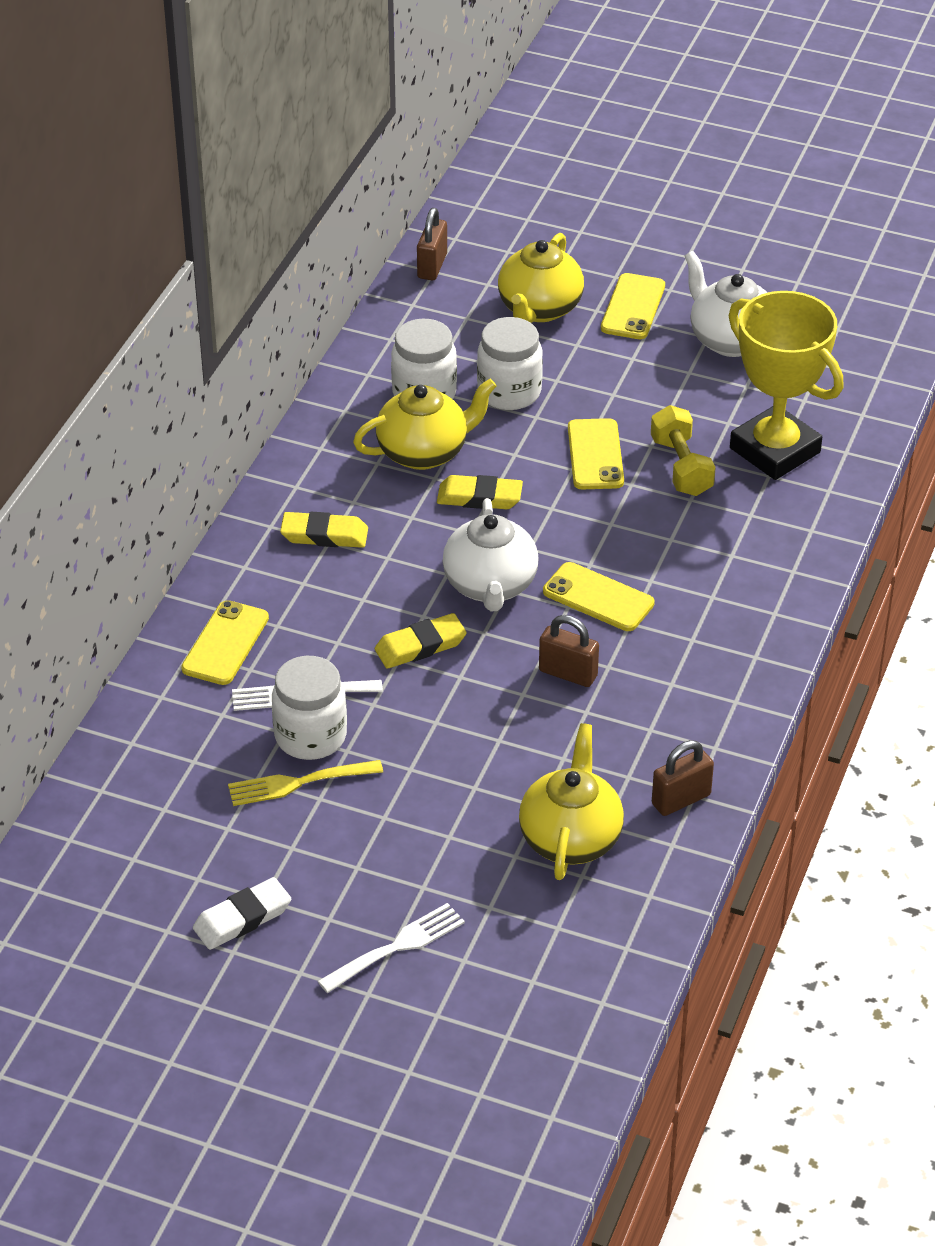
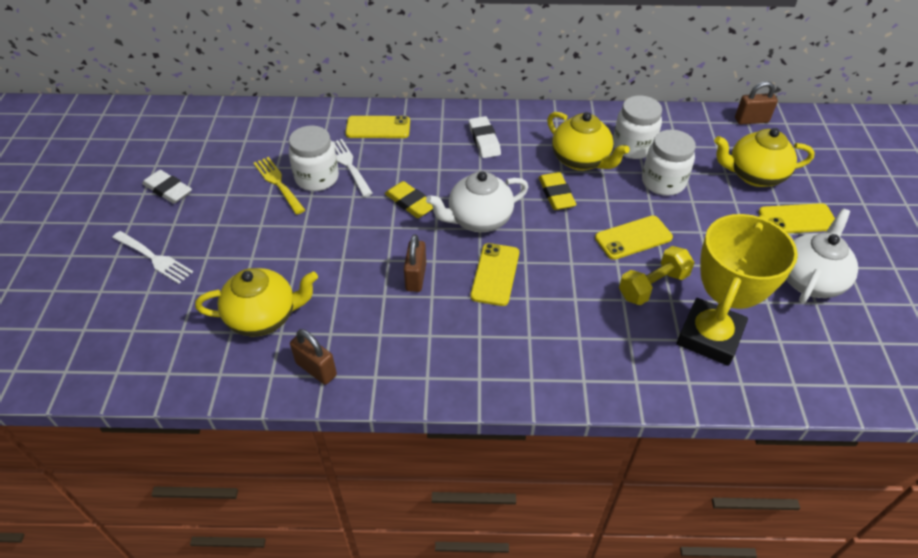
camera: 70 degrees right, 5 degrees up
(324, 535) = (484, 140): yellow eraser -> white eraser

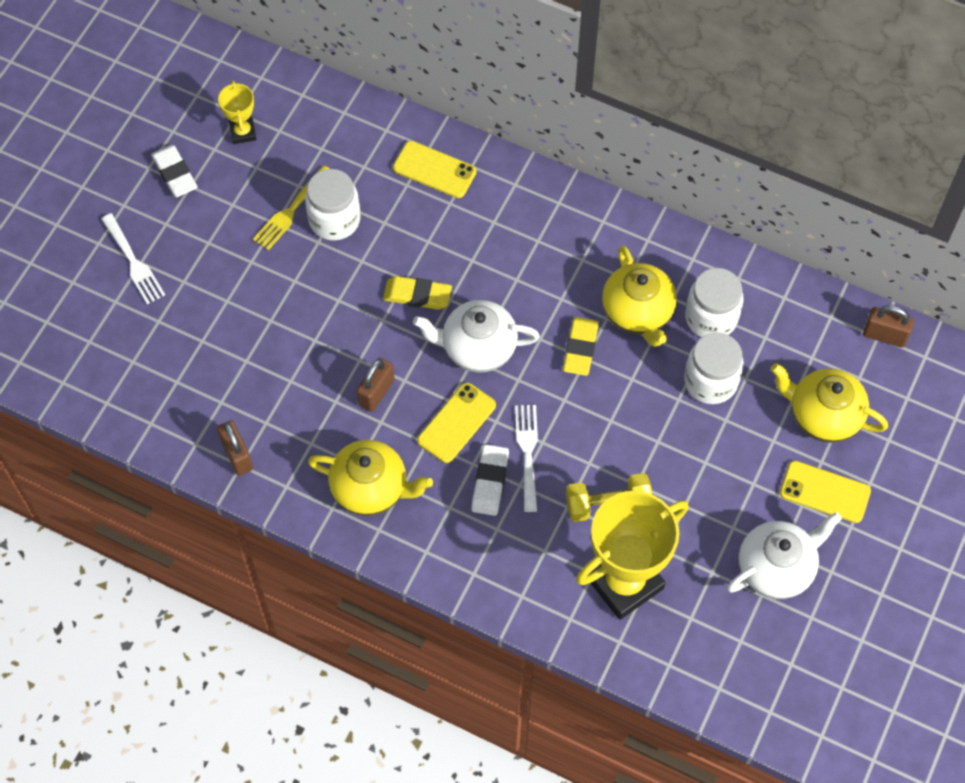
camera: 25 degrees right, 15 degrees up
(215, 149) = (243, 132): none -> yellow trophy
(264, 317) = (212, 378): yellow teapot -> yellow teapot (371, 488)
(278, 183) = (291, 210): yellow fork -> yellow fork turned 135 degrees counterclockwise
(349, 165) = (376, 215): white fork -> white fork (527, 453)
(410, 203) = (417, 295): yellow eraser -> yellow eraser turned 60 degrees counterclockwise
(484, 140) = (545, 238): white eraser -> white eraser (490, 482)
(633, 238) = (627, 439): yellow phone -> none

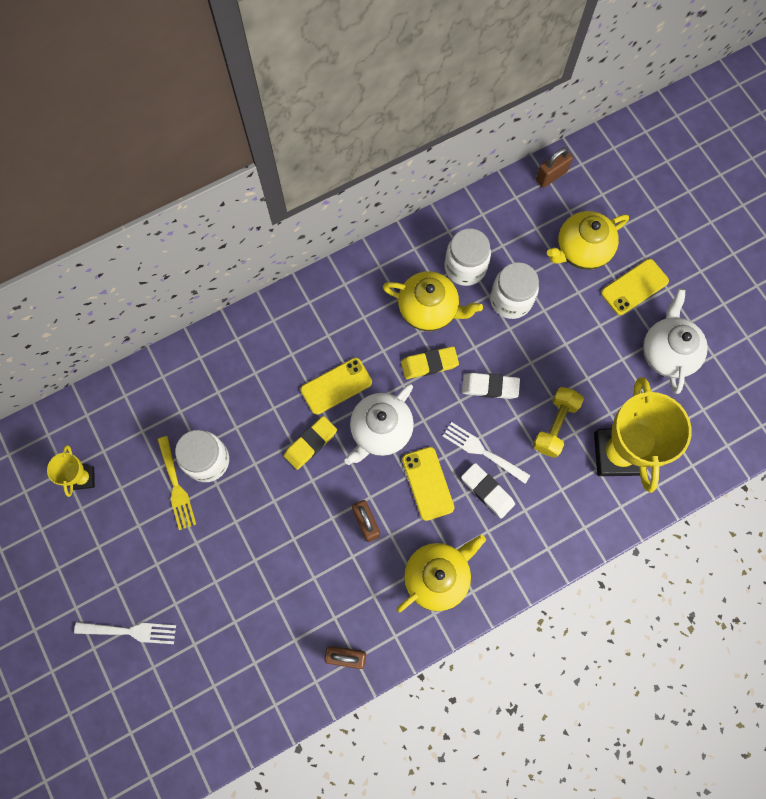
camera: 55 degrees left, 10 degrees up
(175, 173) = (79, 551): white eraser -> white eraser (490, 387)
(243, 132) = (83, 478): yellow trophy -> yellow trophy turned 60 degrees clockwise
(434, 170) = (220, 365): yellow phone -> yellow phone (336, 386)
(580, 348) = (429, 364): yellow eraser -> yellow eraser turned 60 degrees counterclockwise

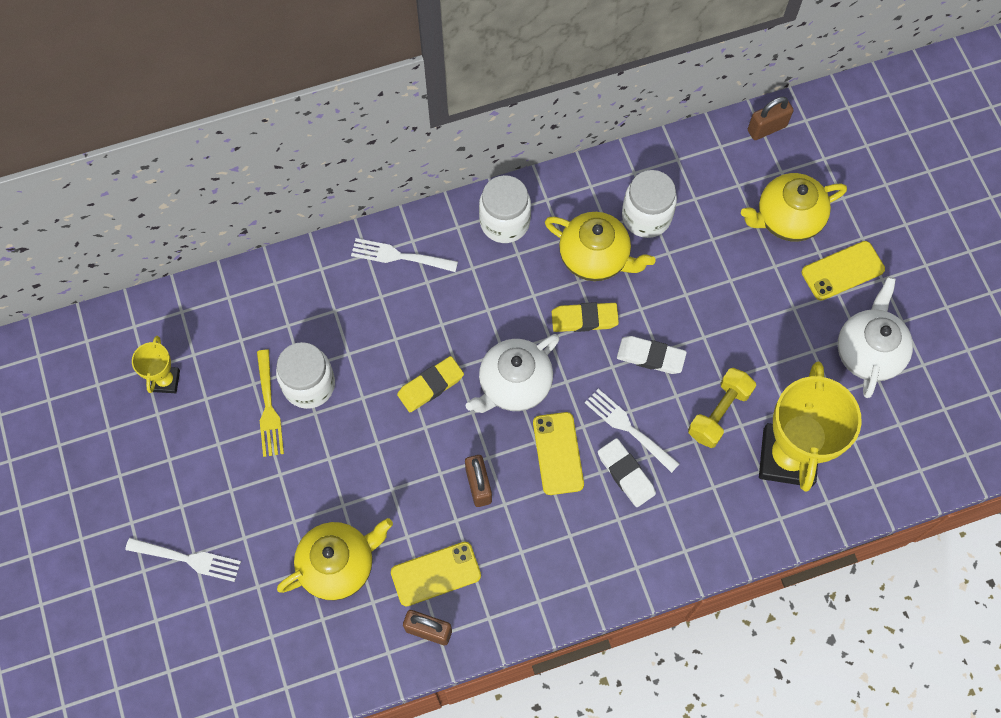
camera: 10 degrees right, 5 degrees down
(264, 335) = (399, 256): none -> white fork
(336, 386) = (472, 326): yellow phone -> yellow phone (435, 573)
(437, 576) = (550, 560): yellow teapot -> yellow teapot (338, 565)
(511, 300) = (693, 262): white jar -> white jar (504, 222)

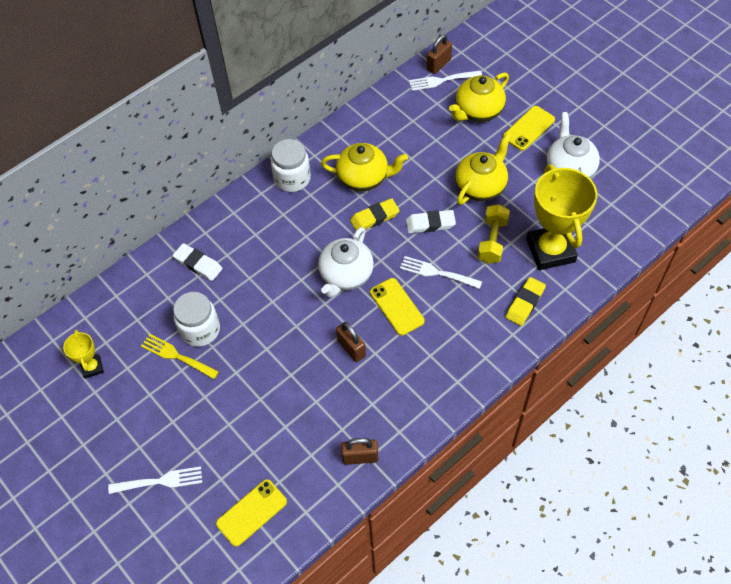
camera: 20 degrees left, 10 degrees down
(268, 408) = (177, 356): yellow fork -> yellow fork turned 150 degrees clockwise
(338, 565) = (275, 440): yellow teapot -> yellow teapot (481, 186)
(399, 256) = (229, 225): white fork -> white fork (442, 80)
(430, 386) = (288, 298): yellow eraser -> yellow eraser (525, 303)
(435, 573) = (348, 417): yellow phone -> yellow phone (251, 512)
(626, 474) = (449, 302): white eraser -> white eraser (198, 264)
(646, 217) = (386, 142): white jar -> none

